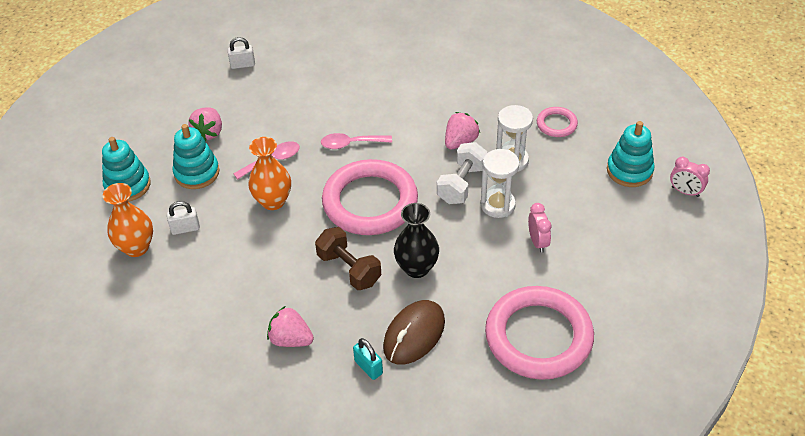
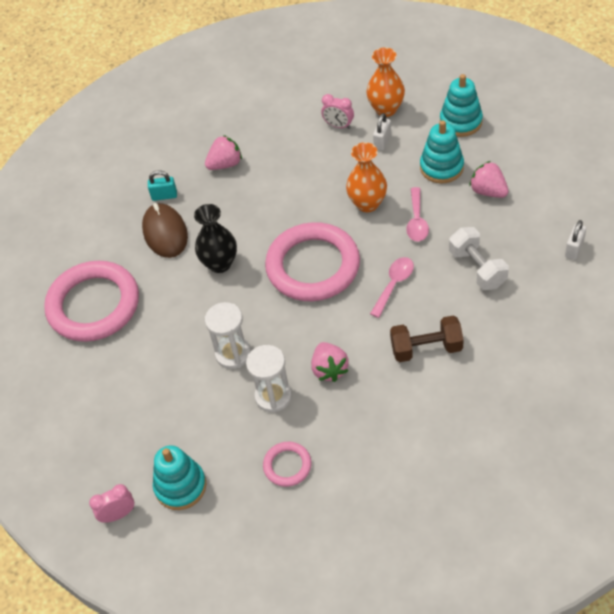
camera: 130 degrees right, 5 degrees up
(349, 269) = (256, 222): brown dumbbell -> brown dumbbell (426, 348)
(462, 184) = (278, 341): white dumbbell -> white dumbbell (477, 268)
(537, 242) = (171, 358): pink clock -> pink clock (338, 126)

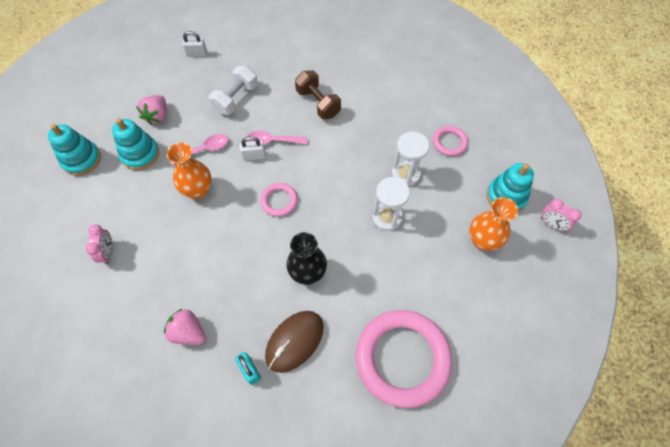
camera: 125 degrees left, 10 degrees up
(313, 266) = (279, 201): pink ring -> pink ring, size x0.45
(329, 369) = (365, 150): pink strawberry -> none
(382, 141) = (121, 208): white padlock -> white padlock (254, 156)
(386, 109) = (77, 222): orange vase -> orange vase (482, 240)

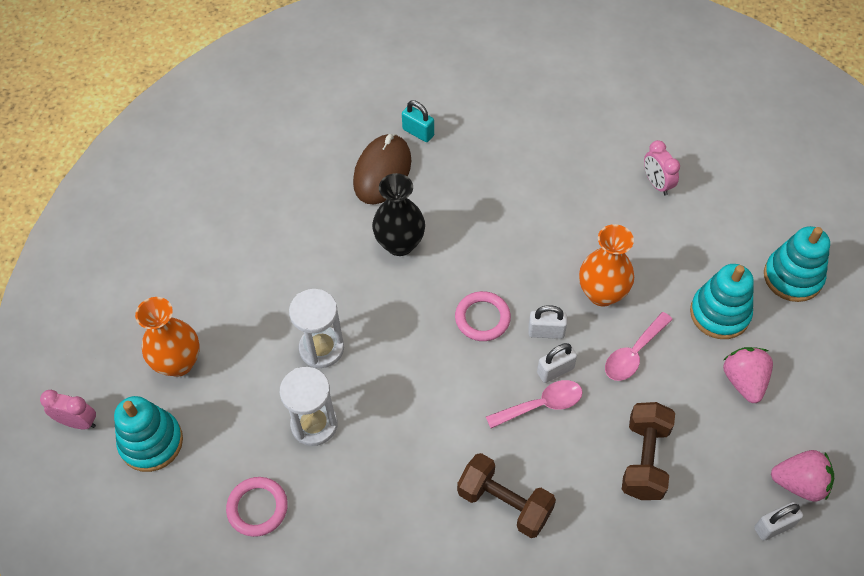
camera: 160 degrees right, 5 degrees down
(188, 332) = (505, 142): pink strawberry -> pink strawberry (799, 483)
(236, 98) = (644, 459): white dumbbell -> brown dumbbell
(246, 179) = (546, 332): none -> white padlock
(402, 358) = (253, 196): pink ring -> none

